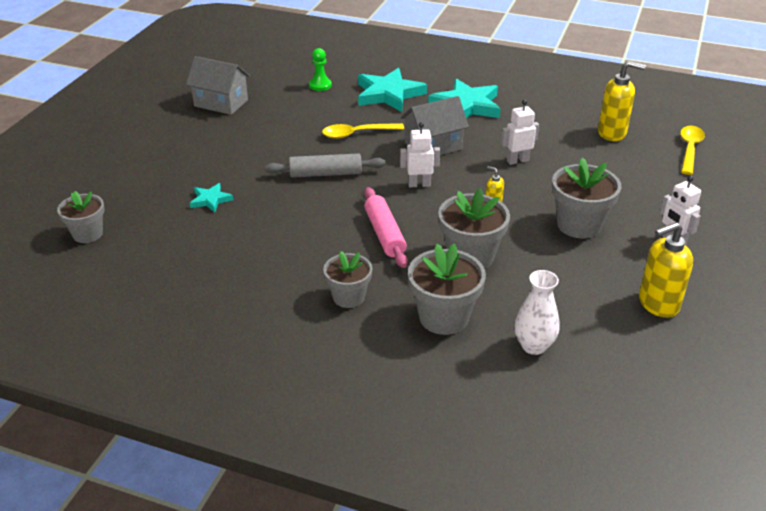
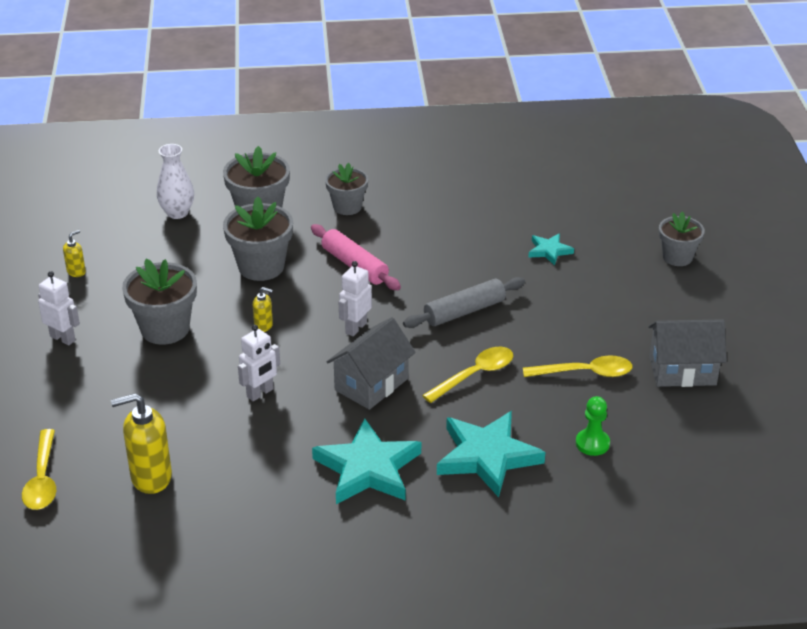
camera: 155 degrees right, 0 degrees up
(87, 234) = (617, 193): grey flower pot -> grey flower pot (677, 257)
(283, 117) = (584, 373): none -> yellow spoon
(419, 184) = (355, 328): white robot -> white robot turned 150 degrees clockwise
(658, 304) = (76, 272): yellow soap dispenser -> yellow soap dispenser, size x0.49

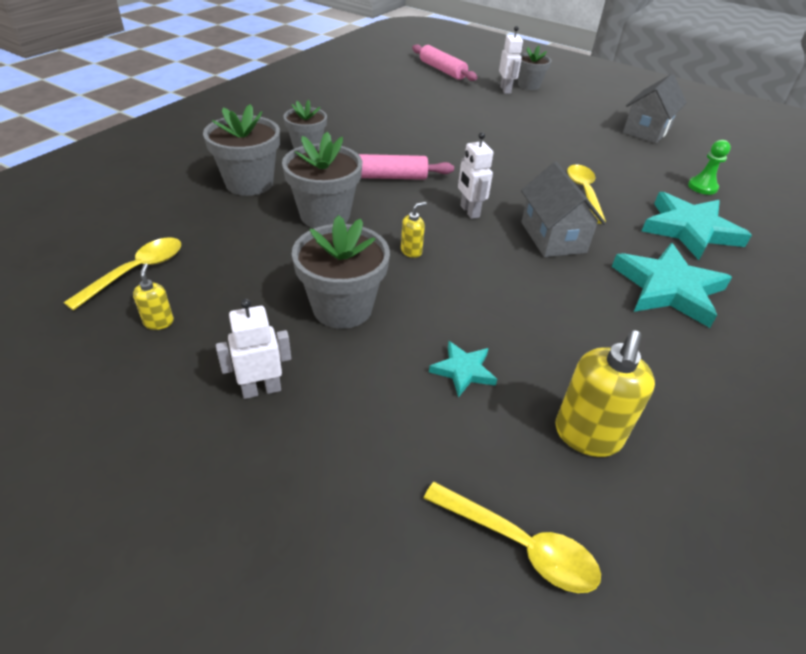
camera: 55 degrees left, 5 degrees up
(177, 213) = (174, 219): white vase -> none
(260, 393) = (509, 297): white robot -> white robot (505, 90)
(464, 311) = (502, 164): grey rolling pin -> none
(549, 251) = (471, 111): turquoise star -> turquoise star (463, 370)
(584, 373) = (620, 157): yellow spoon -> yellow spoon (136, 272)
(623, 192) = (442, 70): none -> pink rolling pin

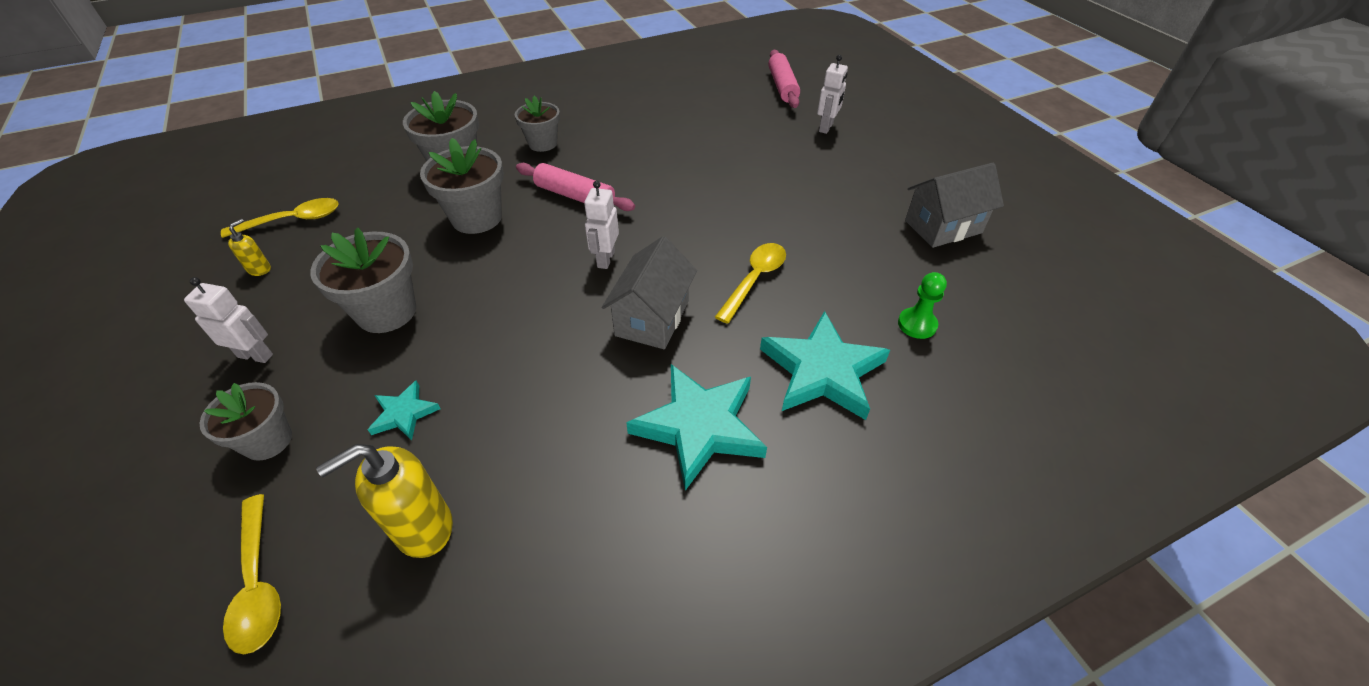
camera: 35 degrees right, 5 degrees up
(411, 251) = (503, 281): yellow soap dispenser -> none
(528, 85) = (863, 128): grey flower pot -> grey flower pot (268, 441)

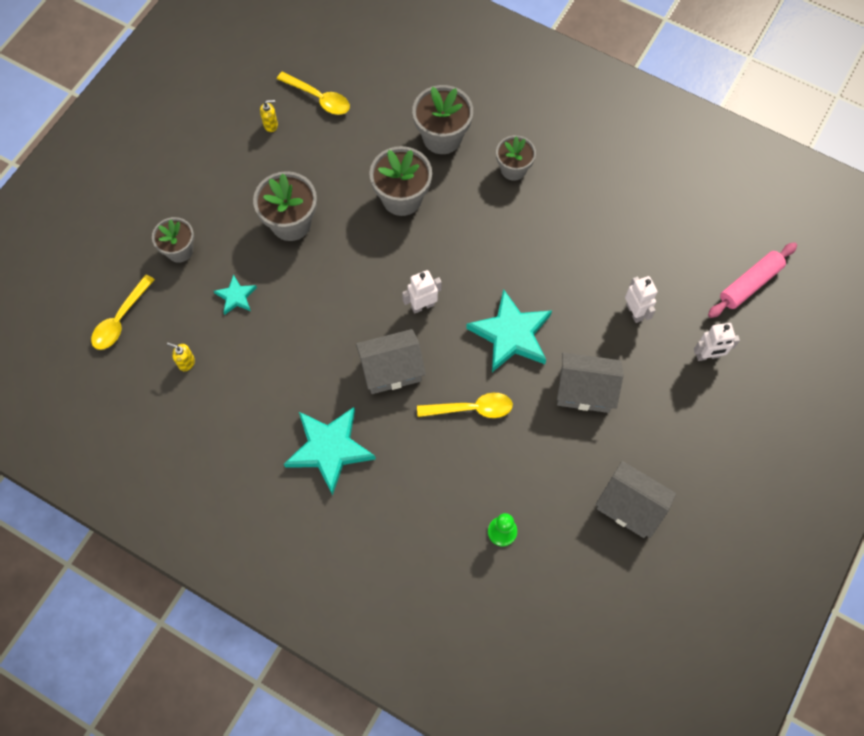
camera: 55 degrees right, 20 degrees up
(255, 355) = (218, 190): white robot -> white robot (634, 312)
(423, 528) = (186, 362): yellow soap dispenser -> yellow soap dispenser, size x0.49
(575, 196) = (470, 238): pink rolling pin -> none
(801, 200) = (584, 390): none -> grey house
(822, 371) = (418, 493): turquoise star -> turquoise star (511, 334)

